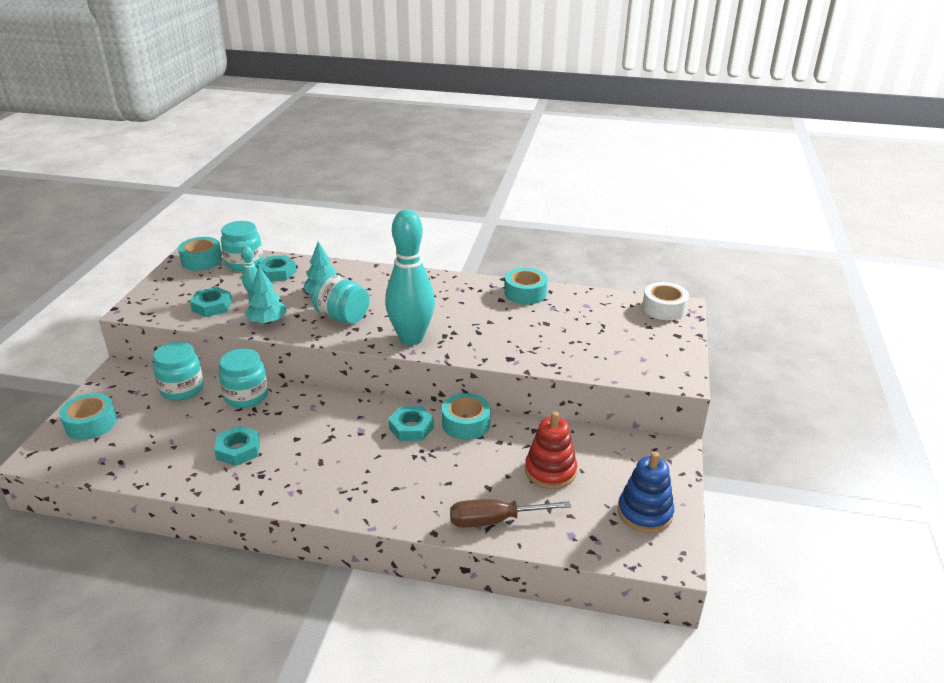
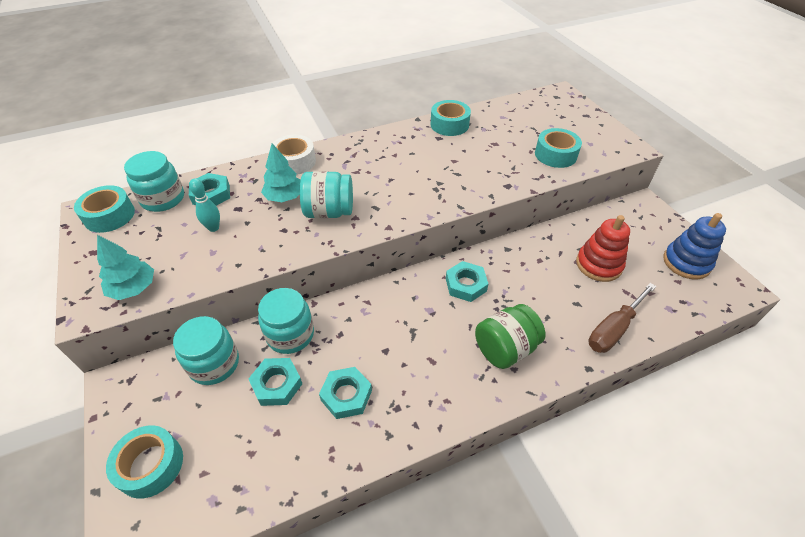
camera: 35 degrees left, 15 degrees up
(212, 306) = (182, 261): turquoise nut -> turquoise nut (277, 384)
(267, 321) = (262, 250): turquoise tree -> turquoise tree (133, 288)
(384, 484) = (505, 348): none -> green jar
(411, 338) = (413, 204): turquoise bowling pin -> none
(466, 424) = (500, 258): turquoise tape -> turquoise tape (555, 155)
(664, 308) = (553, 98): white tape -> white tape (294, 161)

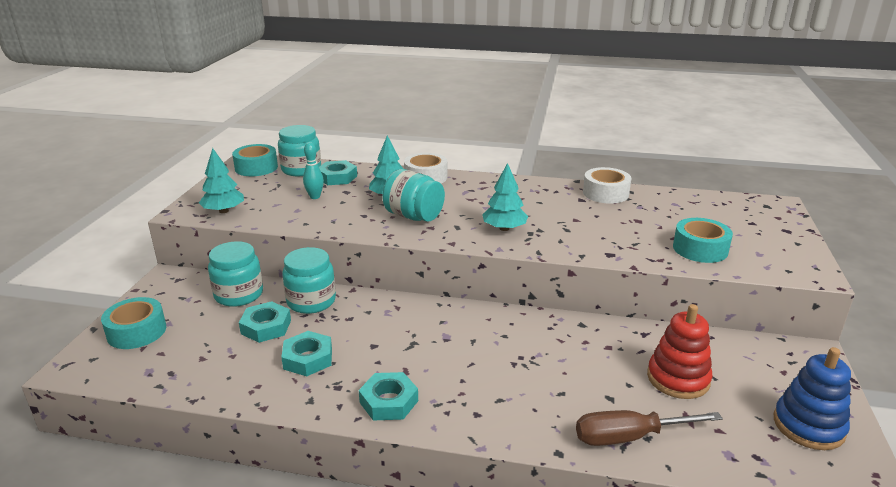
camera: 35 degrees right, 20 degrees down
(413, 193) = (504, 228): none -> turquoise tree
(449, 124) = (605, 193): turquoise tape -> white tape
(466, 285) = (503, 333): turquoise nut -> turquoise nut (389, 401)
(505, 348) = (486, 395): green jar -> none

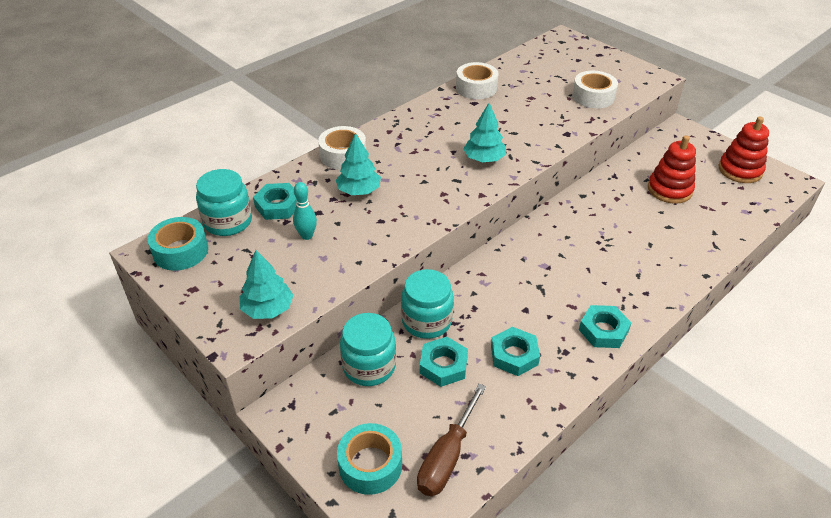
camera: 55 degrees left, 15 degrees up
(414, 216) = (414, 194): turquoise jar -> none
(630, 437) = (709, 239): brown screwdriver -> brown screwdriver (447, 456)
(700, 249) = (593, 96): turquoise tape -> white tape
(808, 426) = (740, 170): blue stacking toy -> red stacking toy

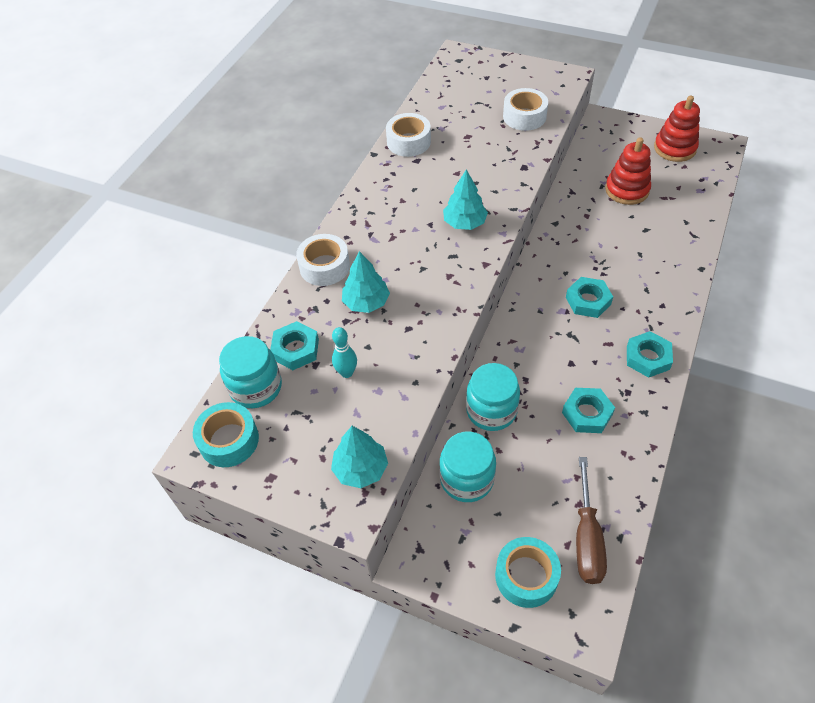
camera: 20 degrees left, 10 degrees up
(443, 365) = (532, 449): turquoise nut -> turquoise nut (588, 301)

